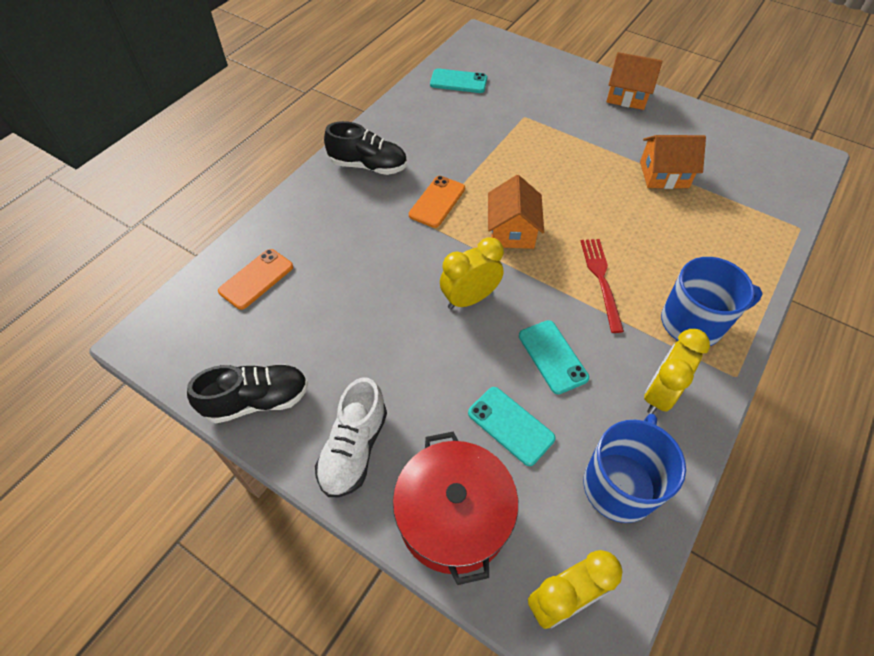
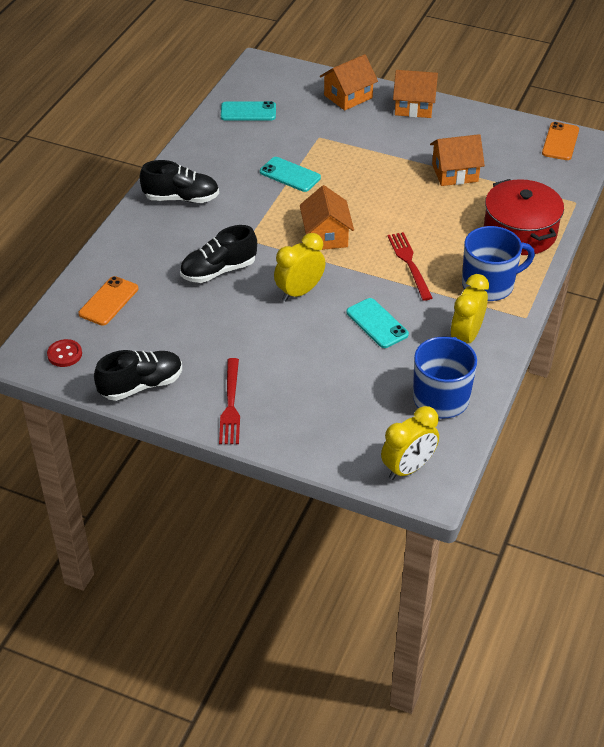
camera: 10 degrees left, 10 degrees down
(186, 342) = (64, 354): none -> red button
(354, 449) = (230, 405): white shoe -> red fork
(385, 258) = (218, 271): none -> black shoe
(437, 202) = (253, 220): orange phone -> orange phone (560, 141)
(454, 516) = (319, 434): red pot -> red pot (520, 232)
(510, 425) = (351, 373): turquoise phone -> turquoise phone (290, 175)
(561, 77) = (348, 96): none -> orange house

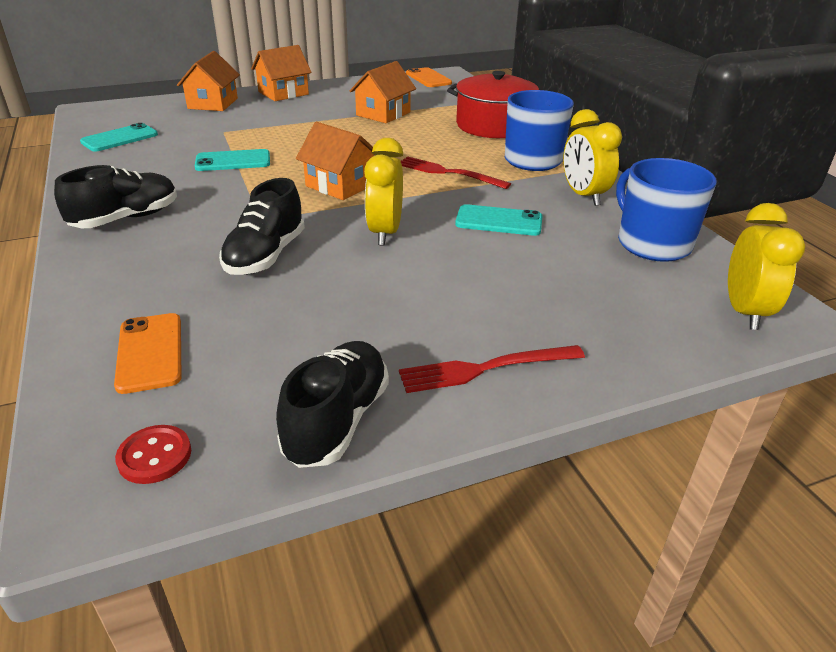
camera: 45 degrees left, 10 degrees down
(230, 405) = (485, 369): red fork -> red fork turned 120 degrees clockwise

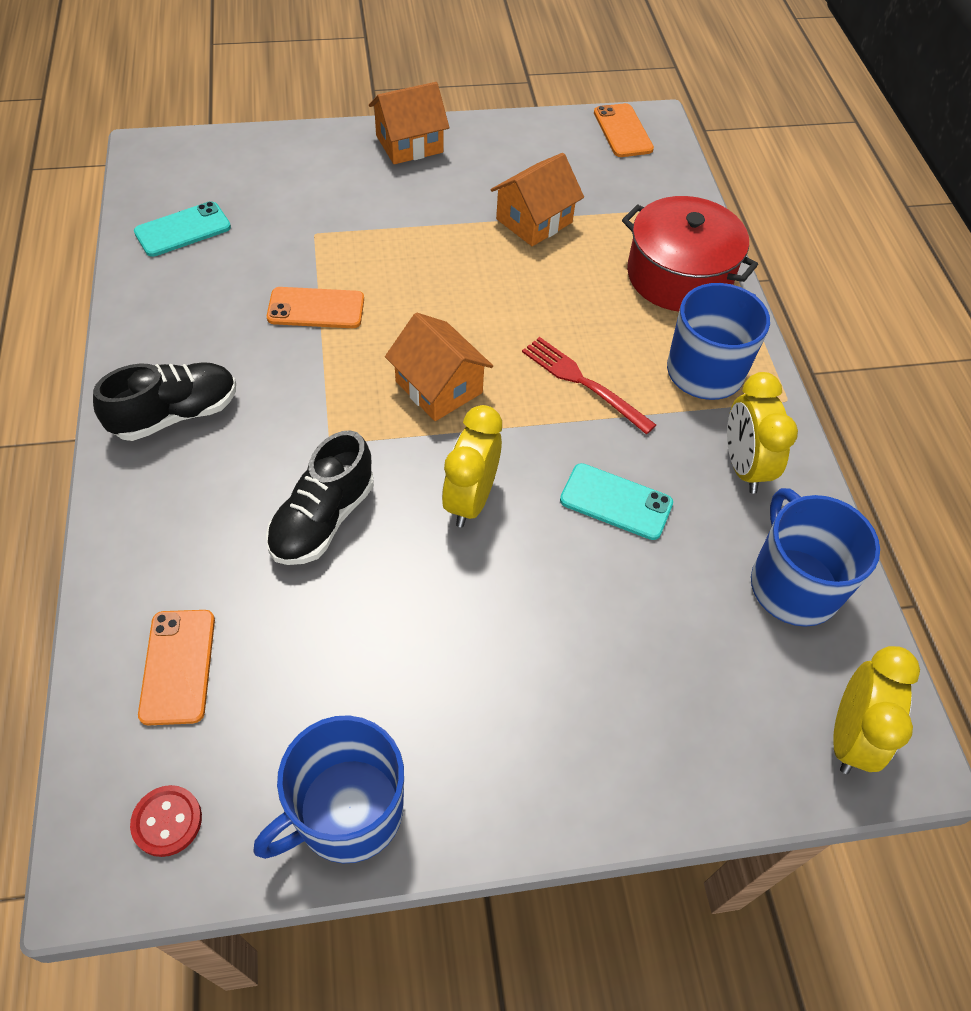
camera: 10 degrees right, 20 degrees up
(213, 103) = (310, 158): orange house -> none
(233, 161) = (316, 308): turquoise phone -> orange phone
(337, 420) = (347, 812): black shoe -> blue mug
(485, 369) = (518, 768): red fork -> none

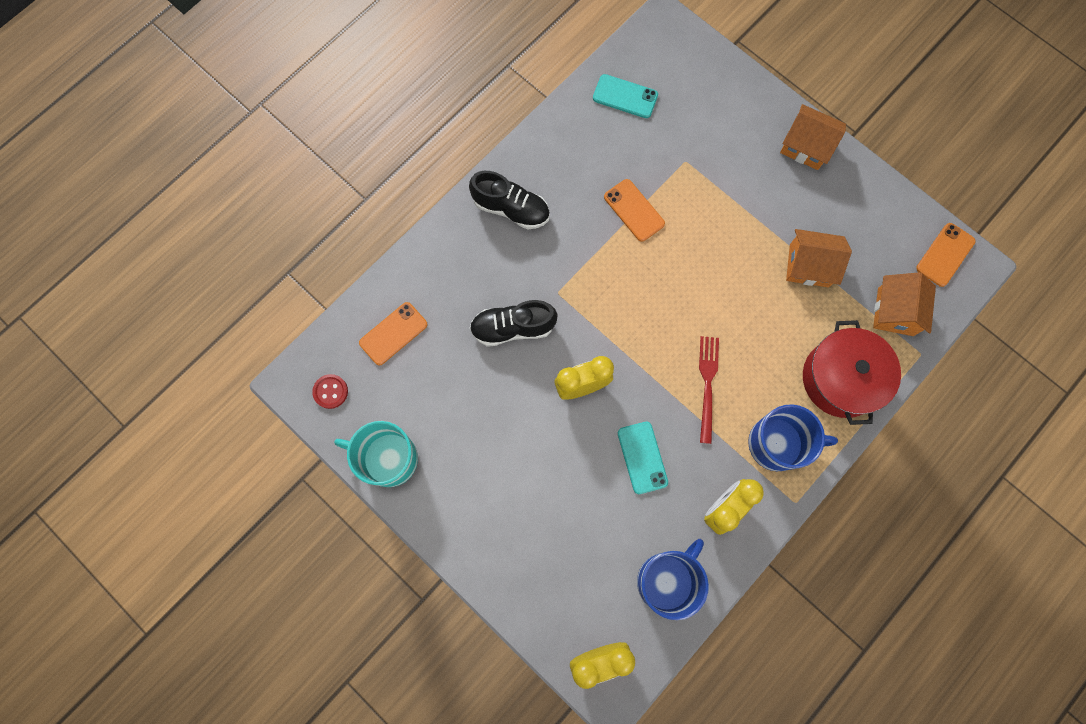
camera: 55 degrees right, 20 degrees up
(347, 812) = (388, 459): blue mug -> turquoise mug
(439, 387) = (638, 314): orange house -> orange house (895, 312)

